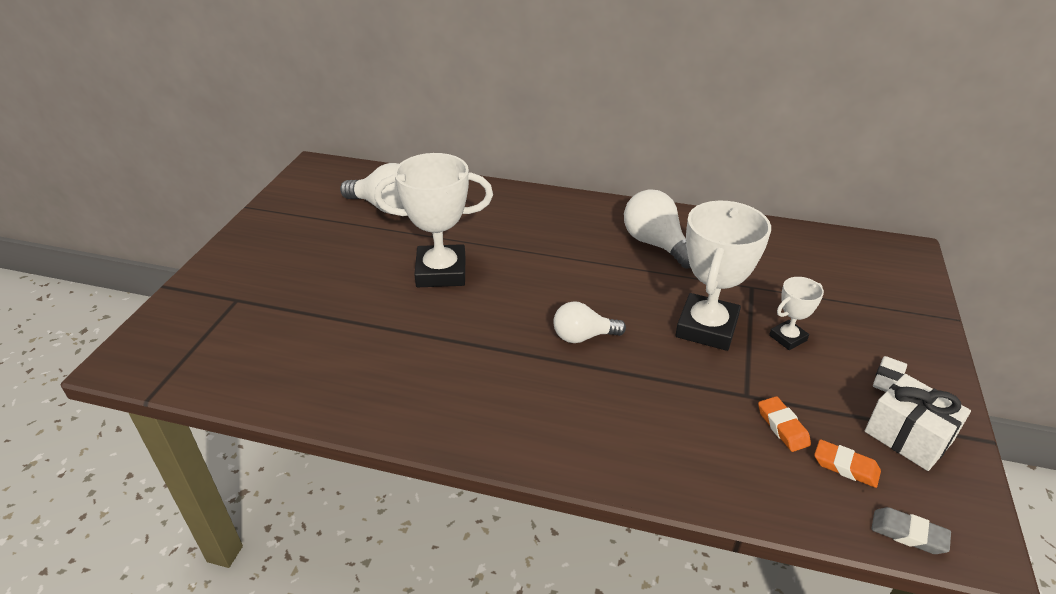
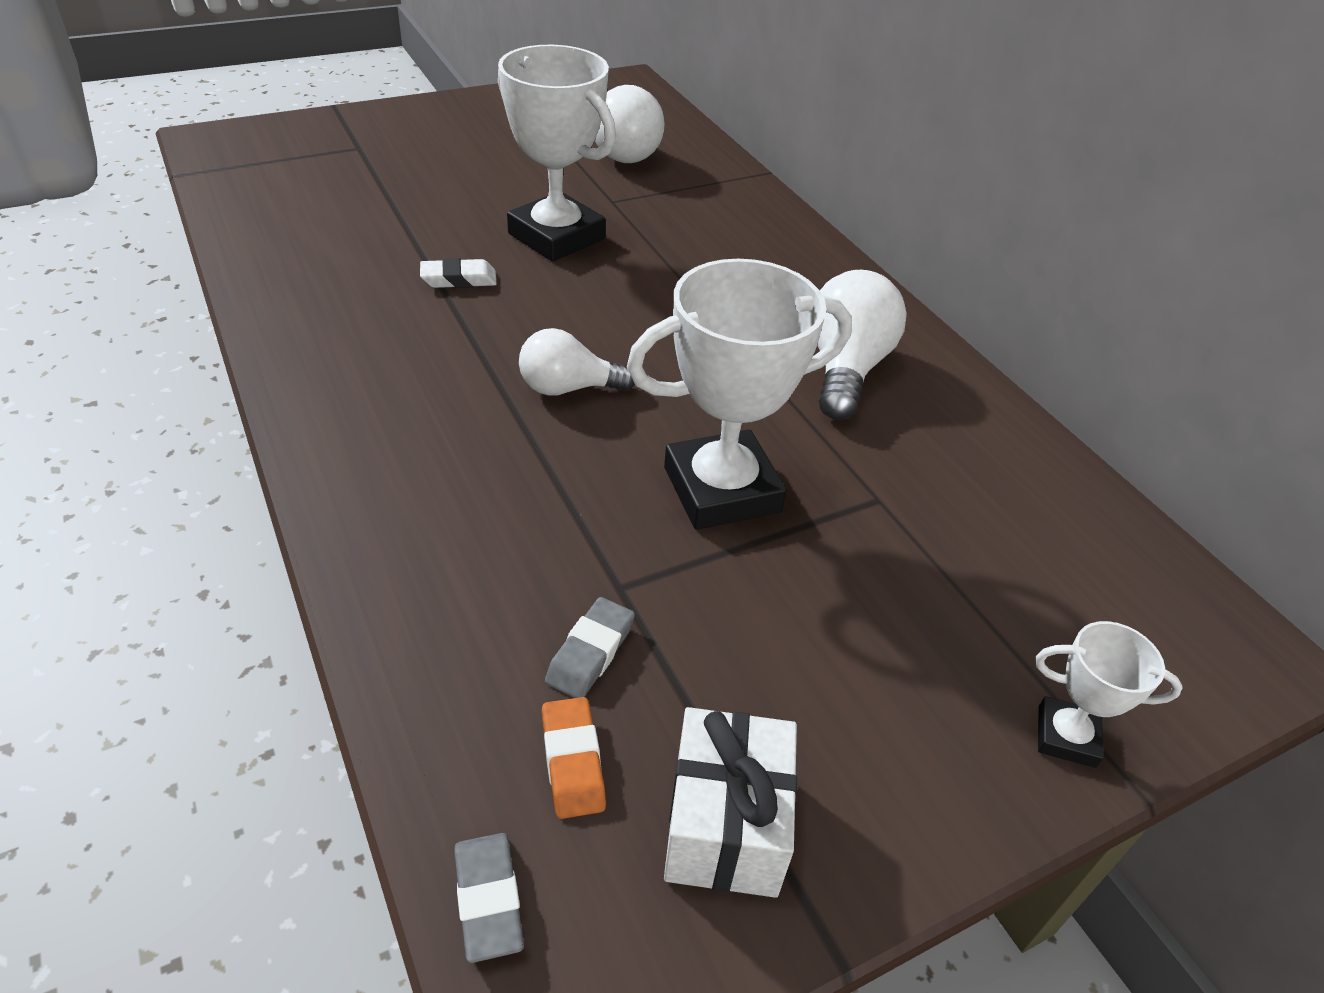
camera: 45 degrees right, 5 degrees up
(583, 336) = (568, 388): white light bulb -> white light bulb turned 45 degrees counterclockwise
(782, 427) = (590, 653): orange eraser -> grey eraser
(787, 338) = (804, 584): white trophy -> white trophy (1066, 736)
(888, 379) = (848, 748): white eraser -> white eraser (459, 279)

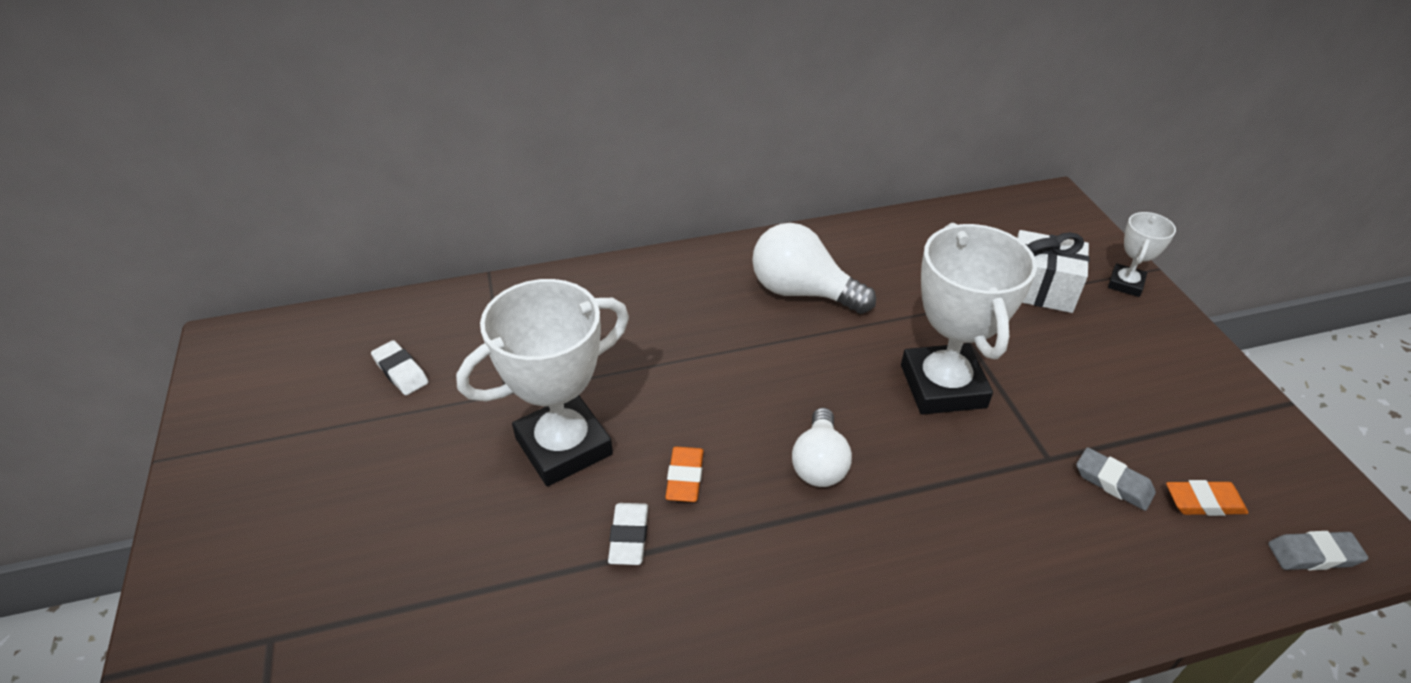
camera: 75 degrees left, 0 degrees up
(532, 304) = (685, 477): none -> orange eraser
(622, 151) = (401, 371): white light bulb -> white eraser
(725, 824) = (1225, 434): white gift -> white gift (1039, 289)

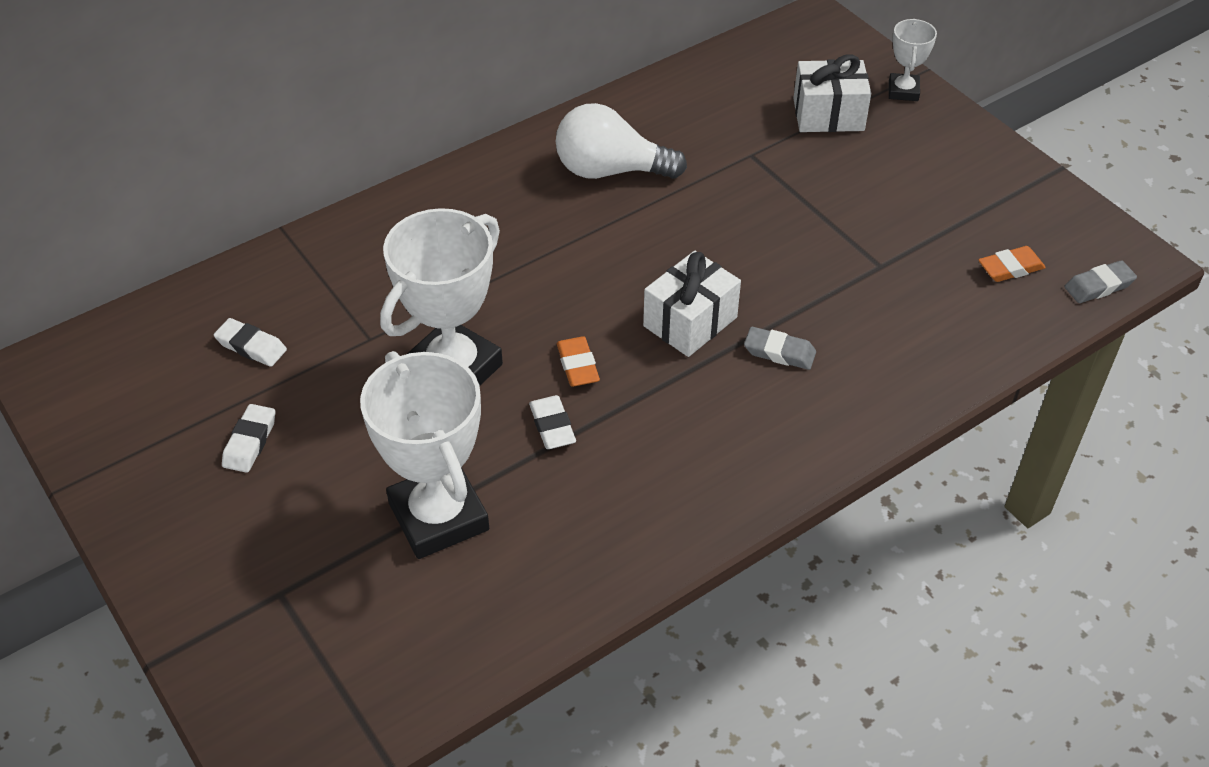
camera: 20 degrees left, 5 degrees up
(343, 464) = (250, 442): none -> white eraser
(819, 463) = (690, 322): white light bulb -> white gift
(943, 386) = (772, 227): white trophy -> white trophy (438, 516)
(1113, 482) = (937, 272): grey eraser -> grey eraser (779, 352)

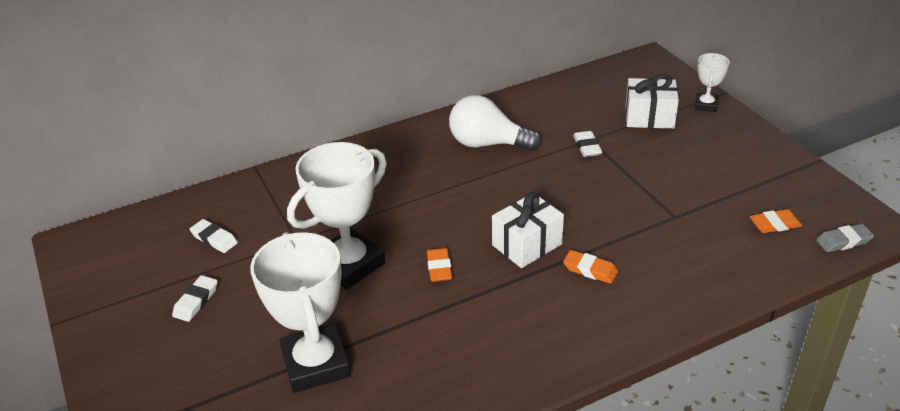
camera: 10 degrees right, 10 degrees down
(552, 426) = (412, 308): white eraser -> white eraser (587, 147)
(779, 352) = (590, 270): grey eraser -> orange eraser

